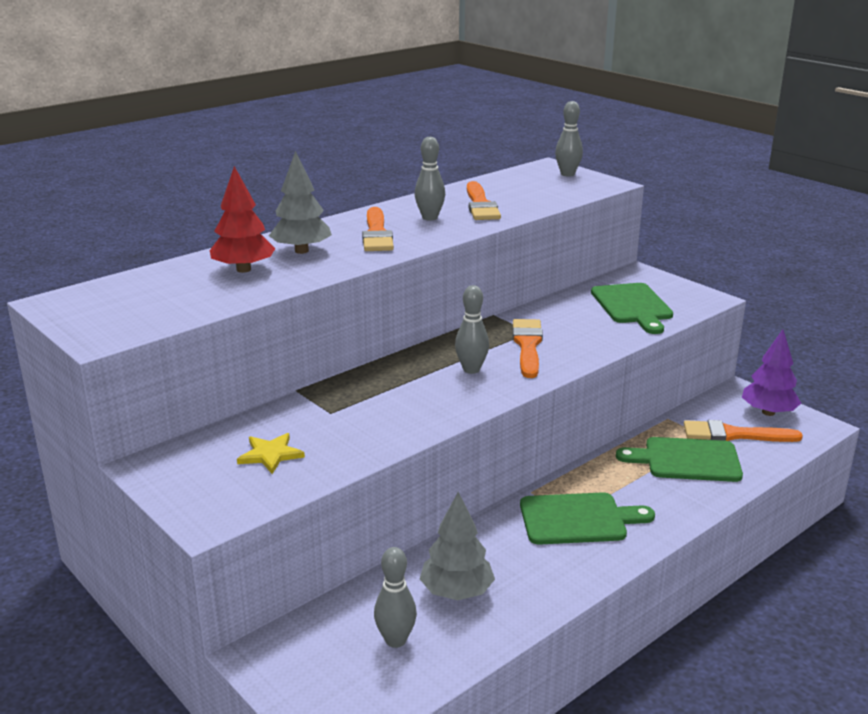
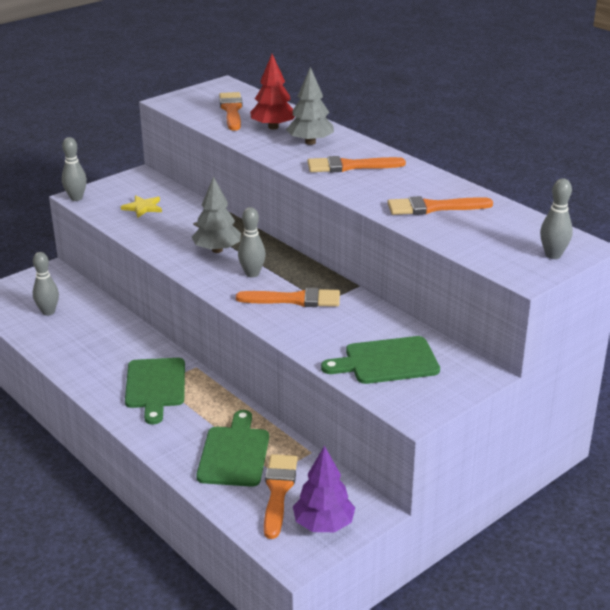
camera: 90 degrees right, 5 degrees up
(167, 294) = (231, 110): none -> orange brush
(430, 218) = (393, 186): grey bowling pin -> grey bowling pin (76, 198)
(456, 592) = (85, 333): grey tree -> grey tree (217, 250)

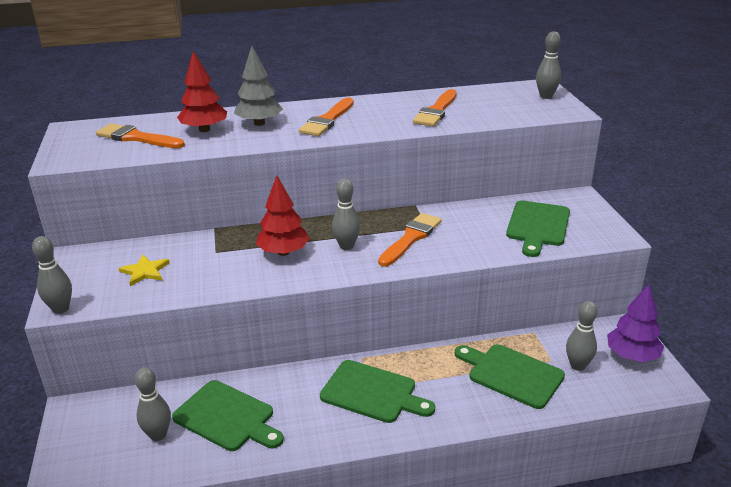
camera: 60 degrees left, 0 degrees up
(83, 332) = (227, 417): none -> green cutting board
(217, 250) = (283, 252): grey tree -> red tree
(278, 491) = (577, 366): orange brush -> grey bowling pin

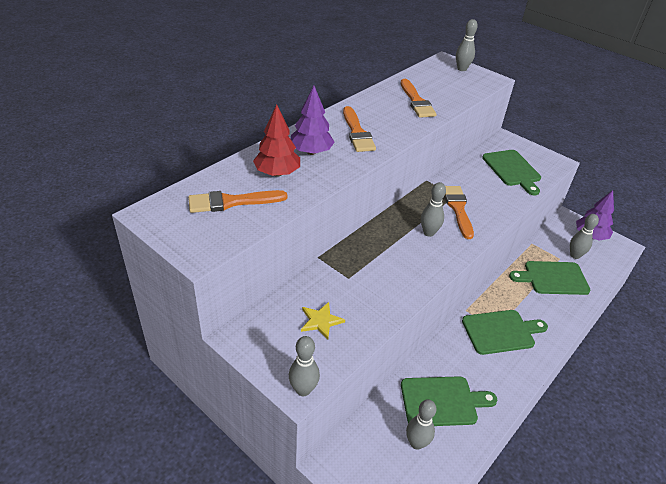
camera: 40 degrees left, 10 degrees up
(259, 123) = (311, 152): grey tree -> purple tree
(283, 252) = (396, 256): red tree -> none

